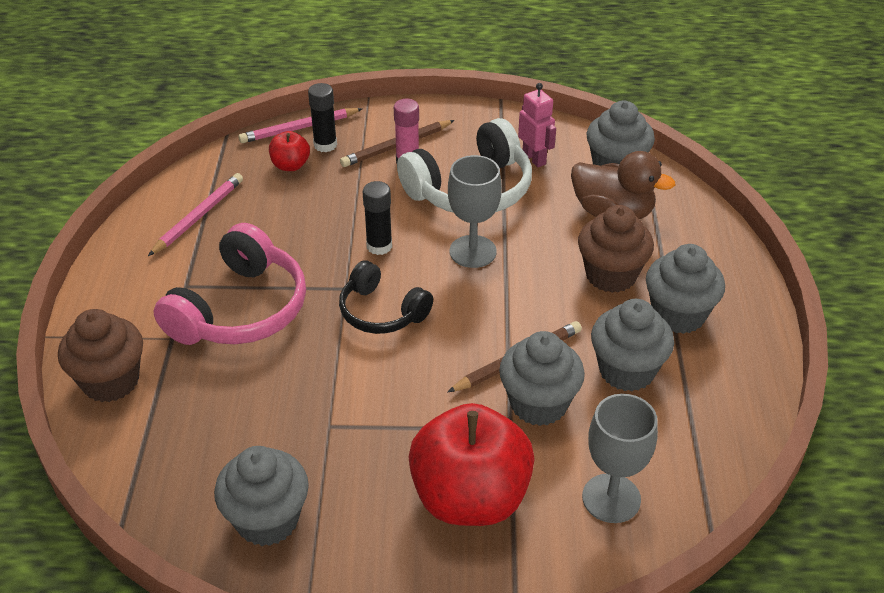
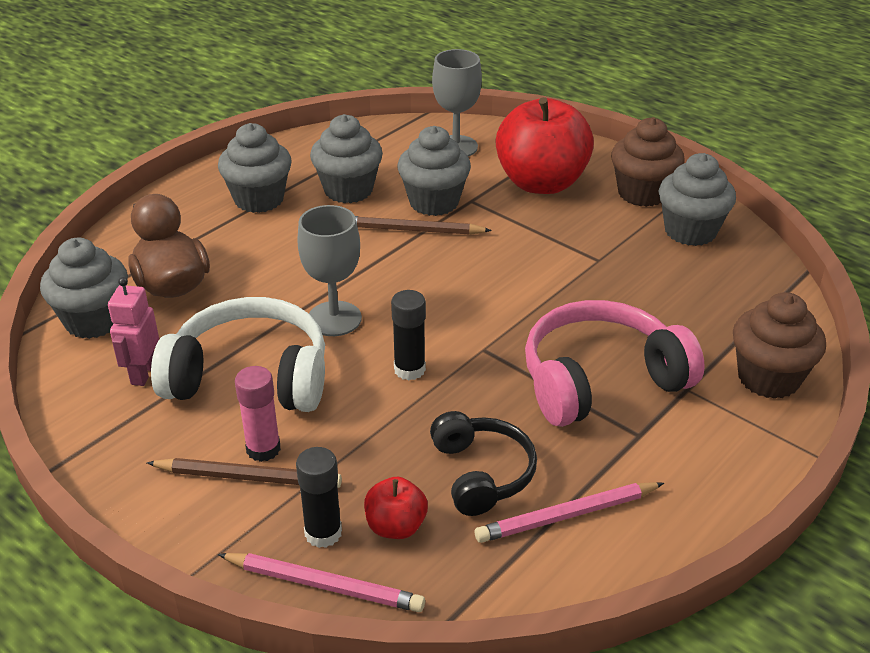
camera: 140 degrees left, 5 degrees down
(381, 312) = (474, 312): black headphones -> black headphones (481, 473)
(611, 275) = (258, 244): brown cupcake -> brown cupcake (642, 193)

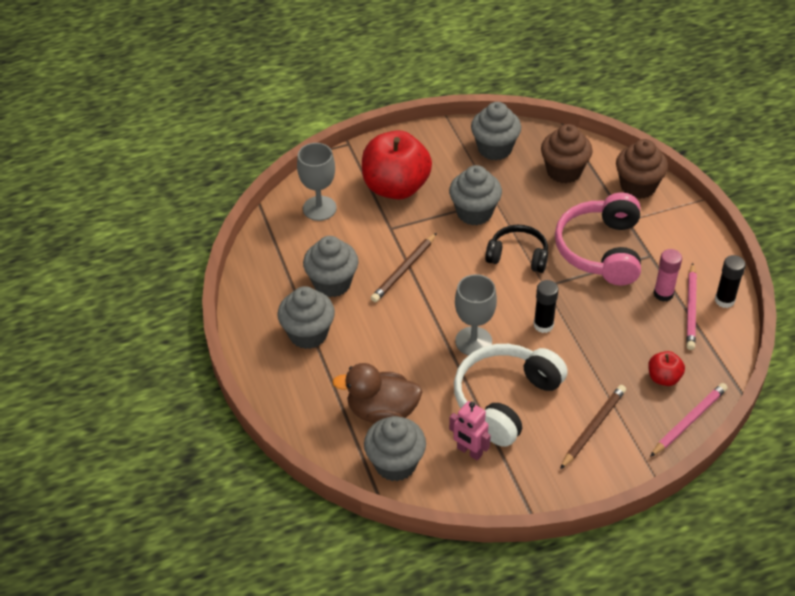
camera: 60 degrees left, 10 degrees up
(263, 449) = (573, 414): pink glue stick -> pink glue stick (663, 294)
(323, 533) = (653, 409): black glue stick -> black glue stick (724, 300)
(434, 202) = (379, 246): grey cupcake -> grey cupcake (474, 212)
(481, 473) = (644, 329): black headphones -> black headphones (518, 256)
(642, 193) = (441, 149): brown cupcake -> brown cupcake (564, 171)

